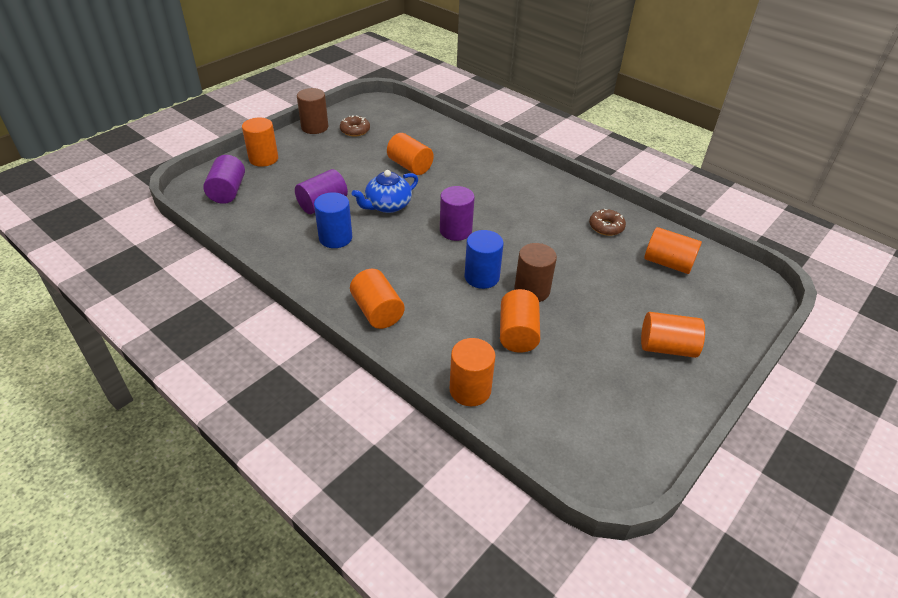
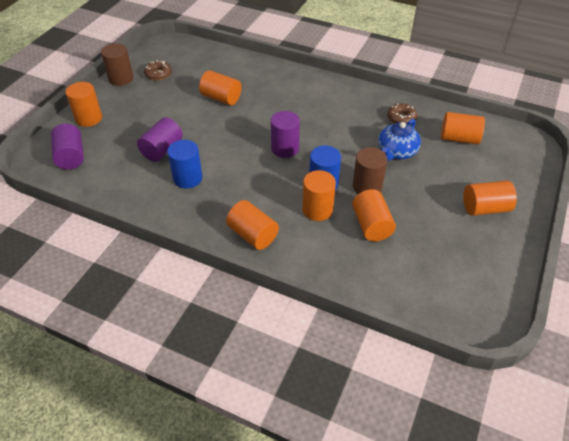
camera: 15 degrees left, 5 degrees up
(387, 206) = (218, 139): blue teapot -> blue teapot (396, 152)
(470, 390) = (355, 282): orange cylinder -> orange cylinder (317, 210)

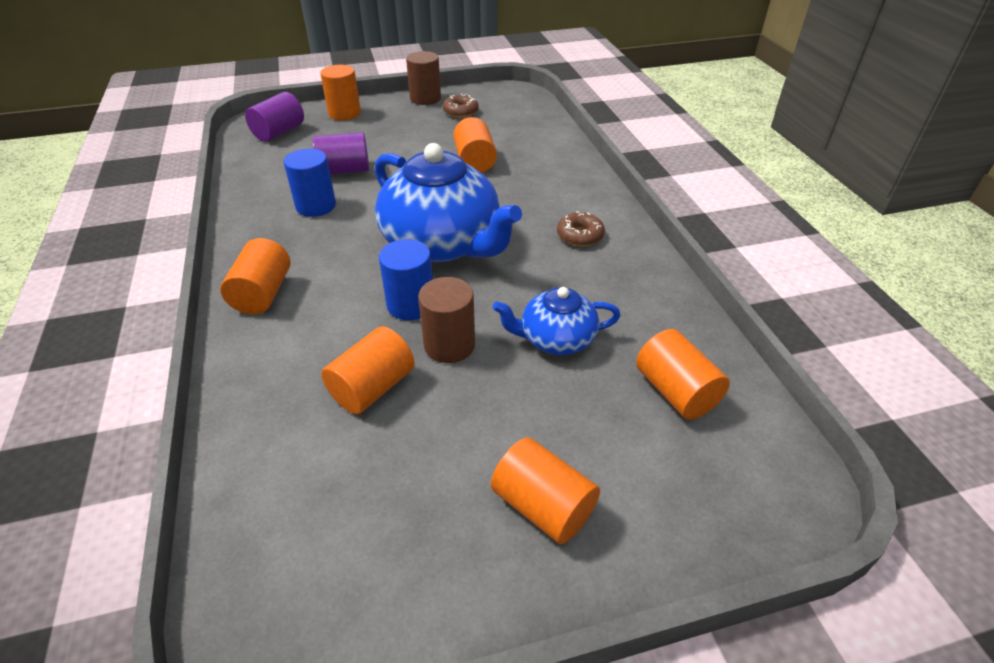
camera: 50 degrees right, 5 degrees down
(285, 148) = (443, 243): purple cylinder -> blue teapot
(317, 210) = (356, 323): orange cylinder -> none
(401, 118) = (636, 309): brown donut -> brown donut (580, 235)

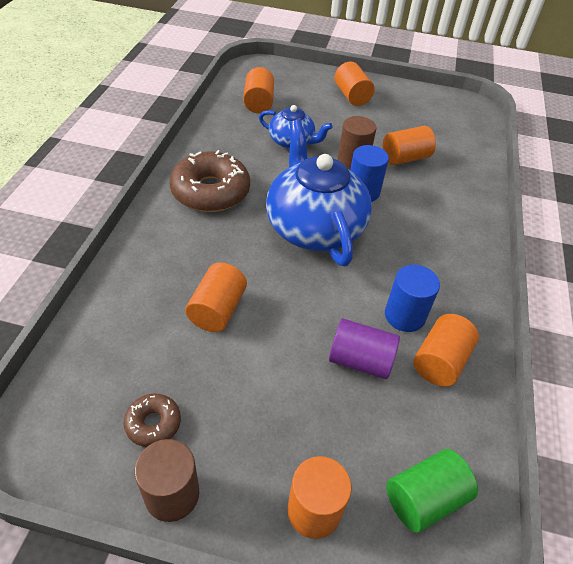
camera: 155 degrees left, 5 degrees up
(263, 294) = (462, 239): orange cylinder -> orange cylinder (440, 361)
(279, 132) = (424, 498): purple cylinder -> green cylinder
(580, 235) = (210, 191): brown donut -> brown donut, size x2.04

